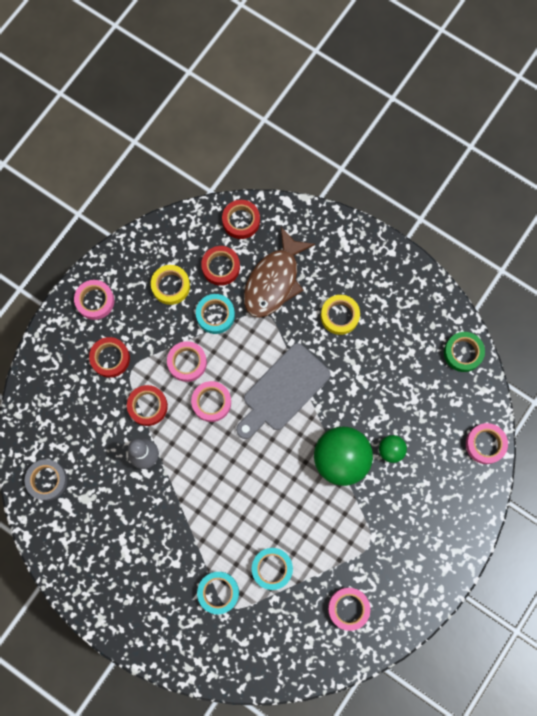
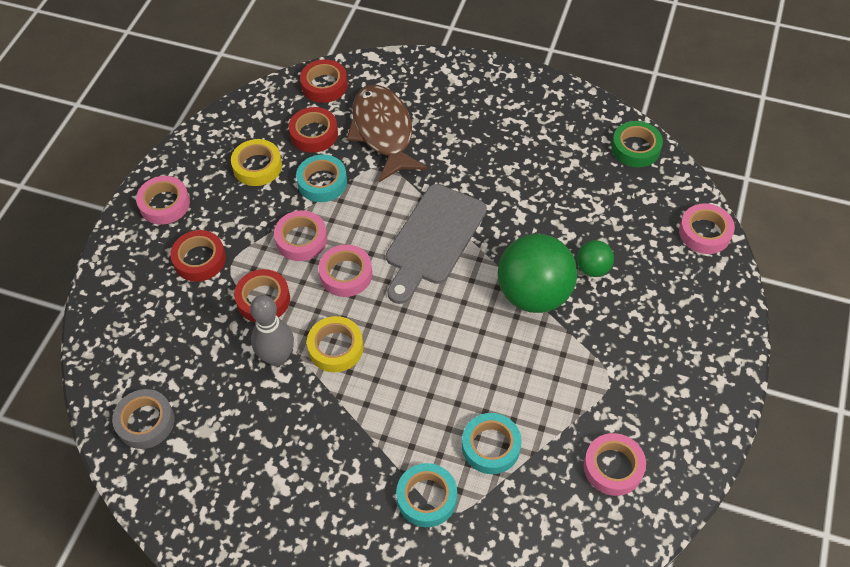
camera: 15 degrees left, 20 degrees down
(274, 281) = (383, 132): brown fish -> brown fish turned 150 degrees clockwise
(339, 316) = (475, 147): yellow tape -> yellow tape (336, 347)

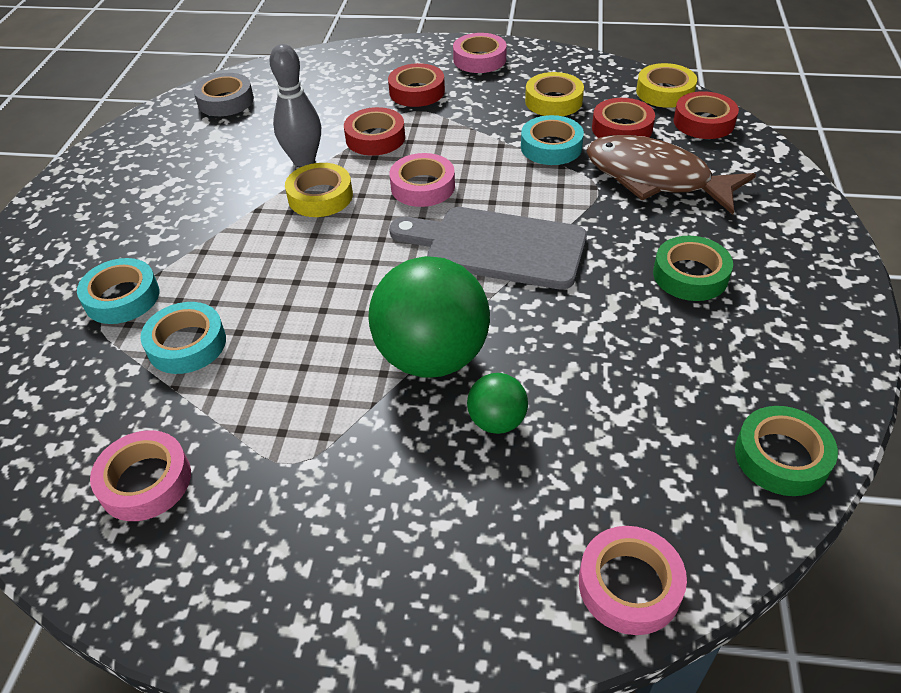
camera: 80 degrees right, 10 degrees down
(274, 95) = (665, 92): none -> yellow tape
(301, 239) = (462, 147): pink tape -> none
(383, 132) = (655, 178): brown fish -> brown fish turned 120 degrees counterclockwise
(489, 143) = (690, 275): none -> green tape

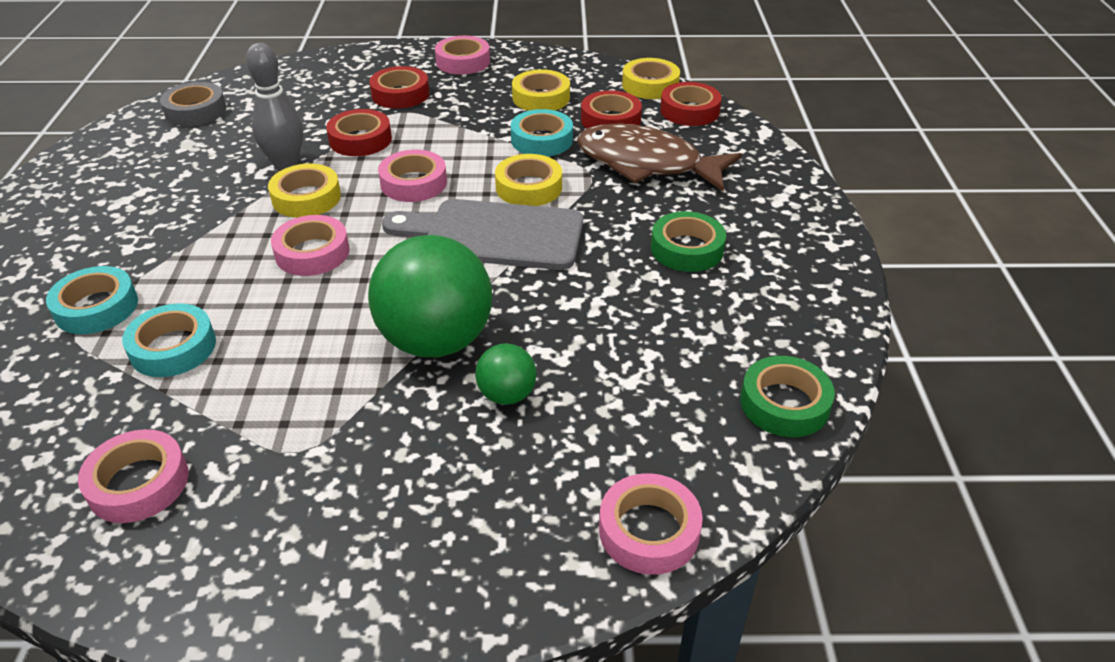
camera: 10 degrees left, 5 degrees down
(321, 255) = (312, 253): none -> pink tape
(534, 198) = (529, 187): none -> yellow tape

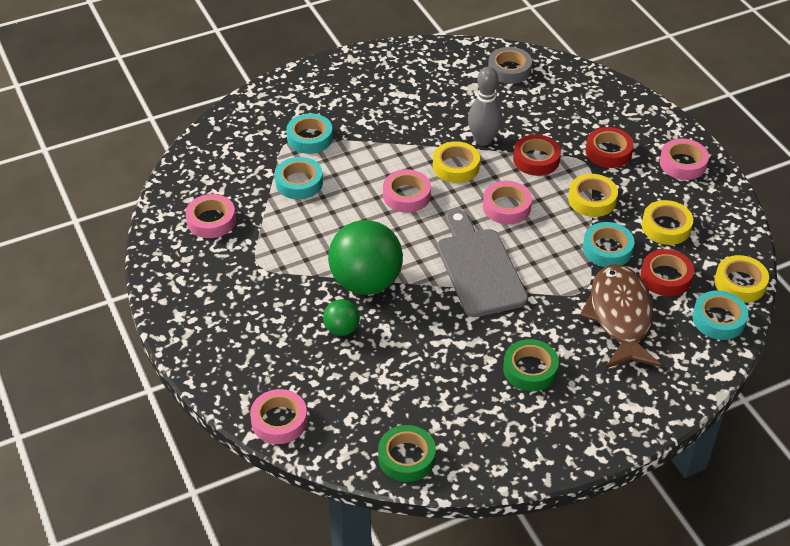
camera: 65 degrees right, 5 degrees up
(529, 187) = (543, 264): yellow tape -> yellow tape (592, 200)
(689, 111) = (718, 319): red tape -> turquoise tape

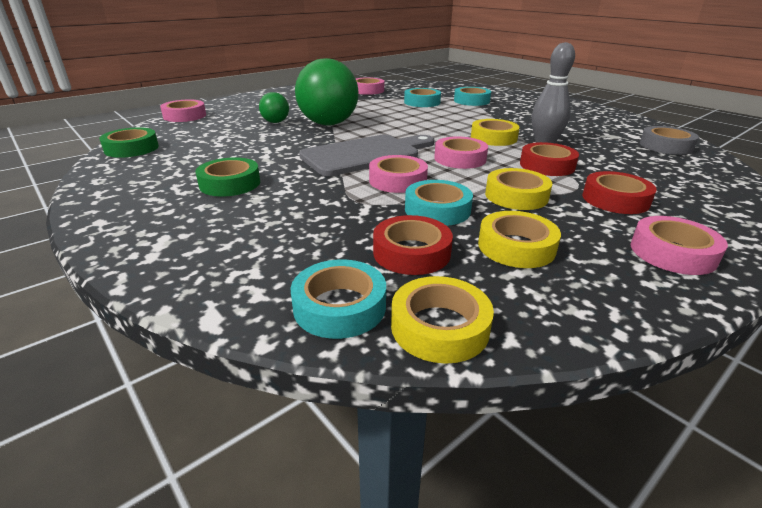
camera: 75 degrees right, 15 degrees down
(406, 195) = (438, 127): pink tape -> pink tape (397, 180)
(620, 316) = (321, 225): brown fish -> none

